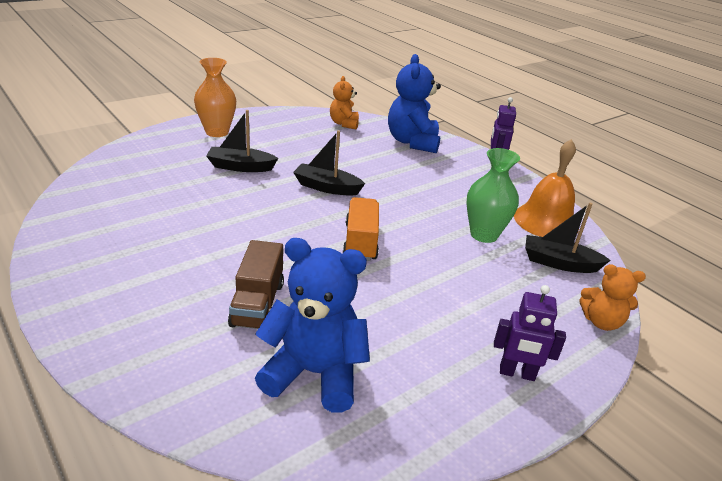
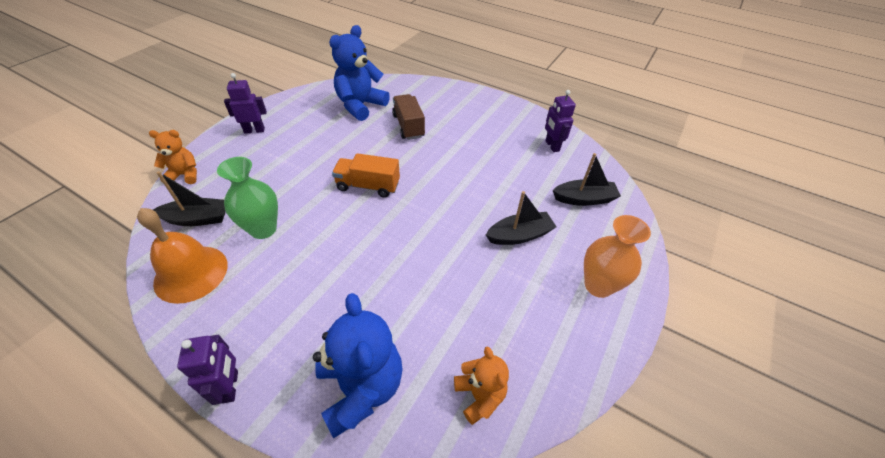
camera: 160 degrees right, 15 degrees up
(94, 219) = (552, 146): none -> purple robot
(314, 373) = (360, 105): blue teddy bear -> blue teddy bear turned 135 degrees clockwise
(327, 187) = (425, 238): black boat -> black boat (584, 199)
(360, 242) = (368, 186): orange truck -> orange truck turned 120 degrees clockwise

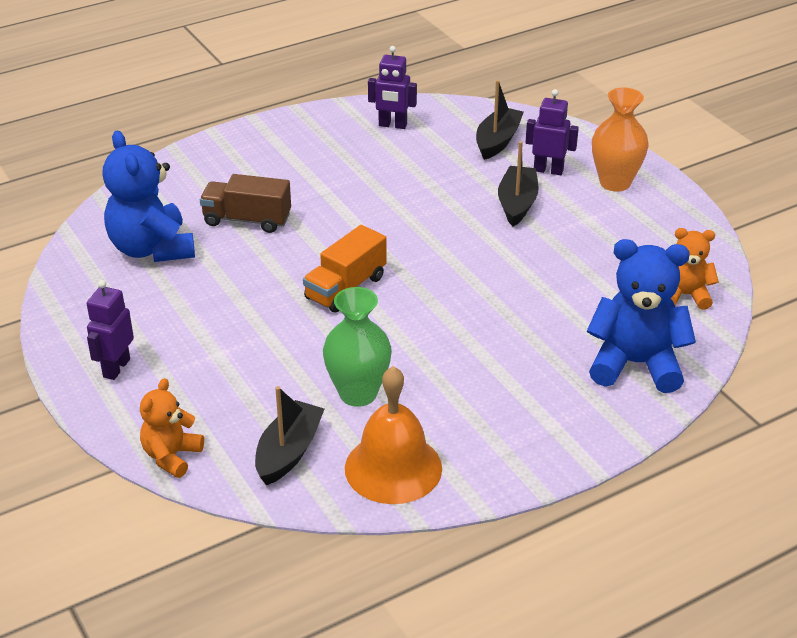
camera: 60 degrees left, 10 degrees down
(231, 386) = (582, 453): purple robot -> purple robot (548, 170)

